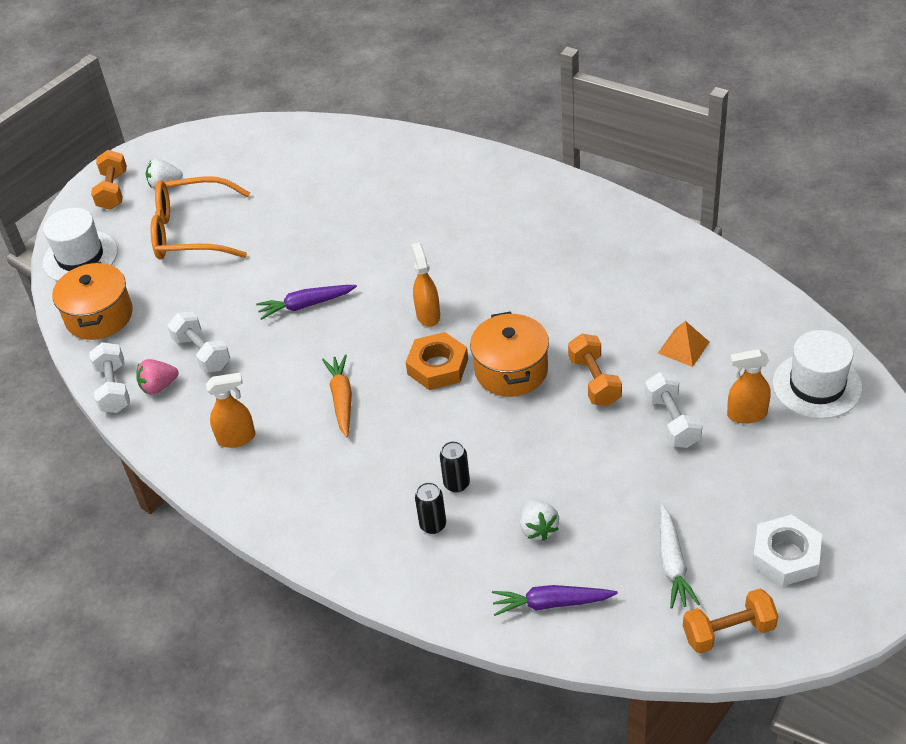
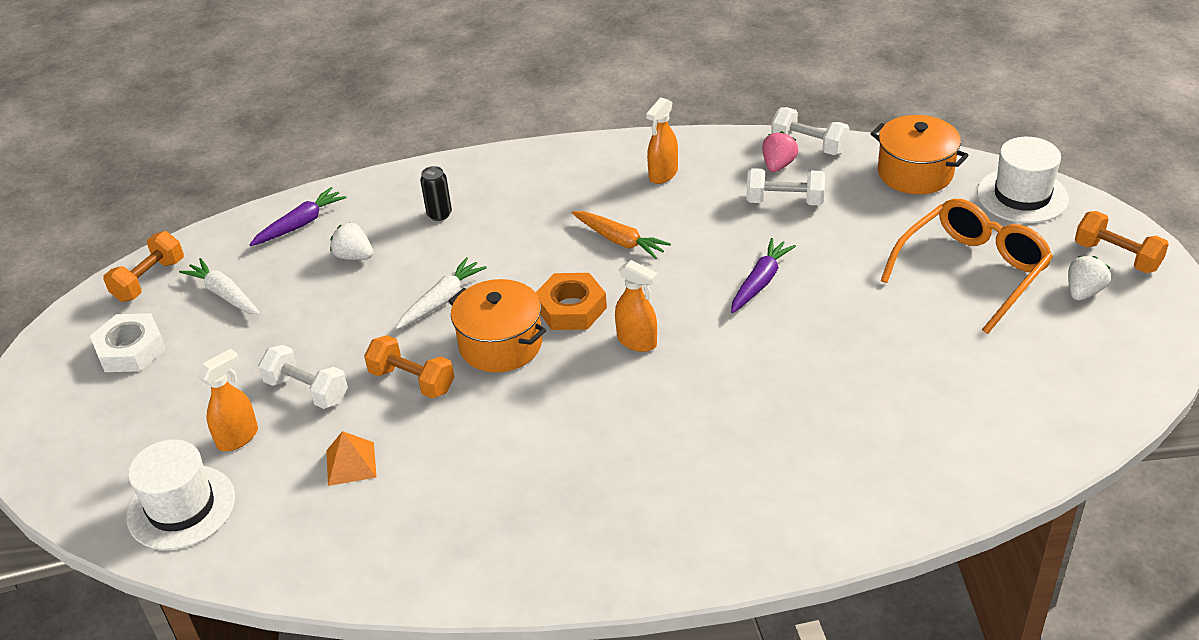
camera: 135 degrees right, 5 degrees down
(456, 484) = (451, 245): black can -> none
(514, 435) = (442, 300): none -> white carrot

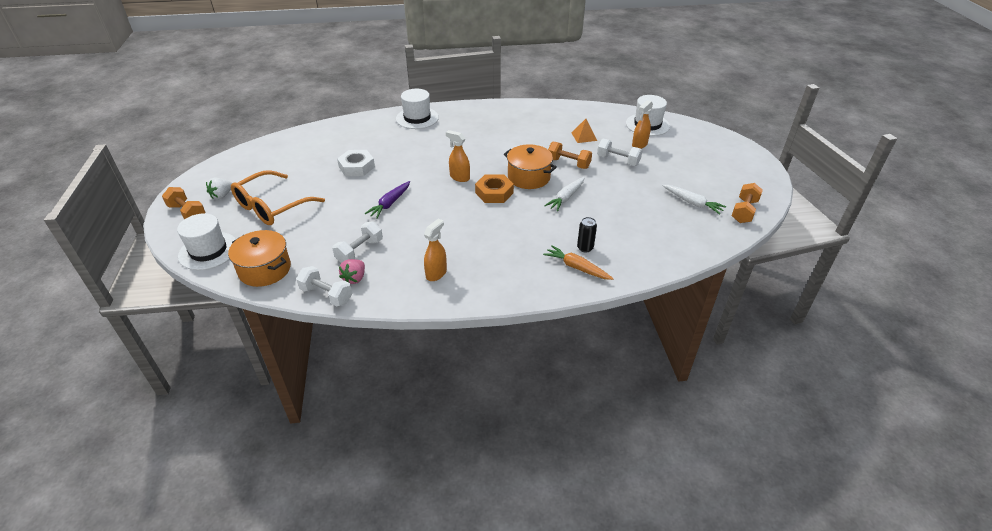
camera: 175 degrees right, 0 degrees up
(131, 350) = (721, 178): white nut -> white nut (356, 167)
(300, 224) = (674, 243): purple carrot -> none
(354, 256) = (628, 222): white strawberry -> none
(619, 240) = (467, 228): orange carrot -> orange carrot (577, 267)
(756, 528) = (417, 118): none -> white hat
(785, 201) = (359, 251): white dumbbell -> white dumbbell turned 60 degrees counterclockwise

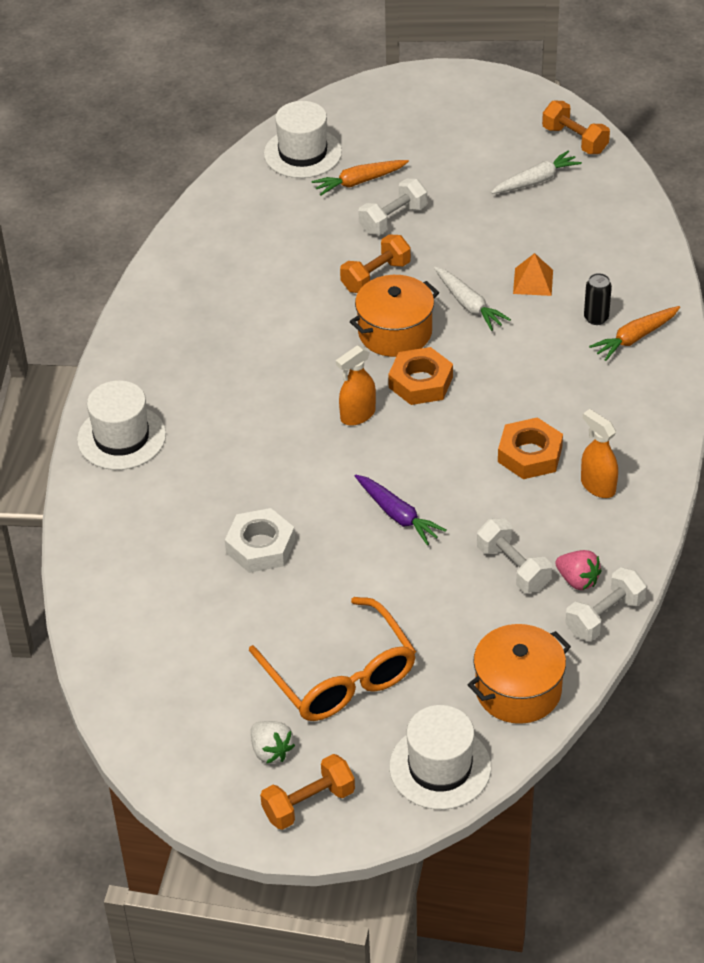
camera: 70 degrees left, 5 degrees up
(453, 241) = (529, 454): none -> orange nut
(584, 136) = (302, 236): orange pyramid -> orange pyramid (533, 281)
(639, 145) = (359, 182): orange spray bottle -> orange carrot

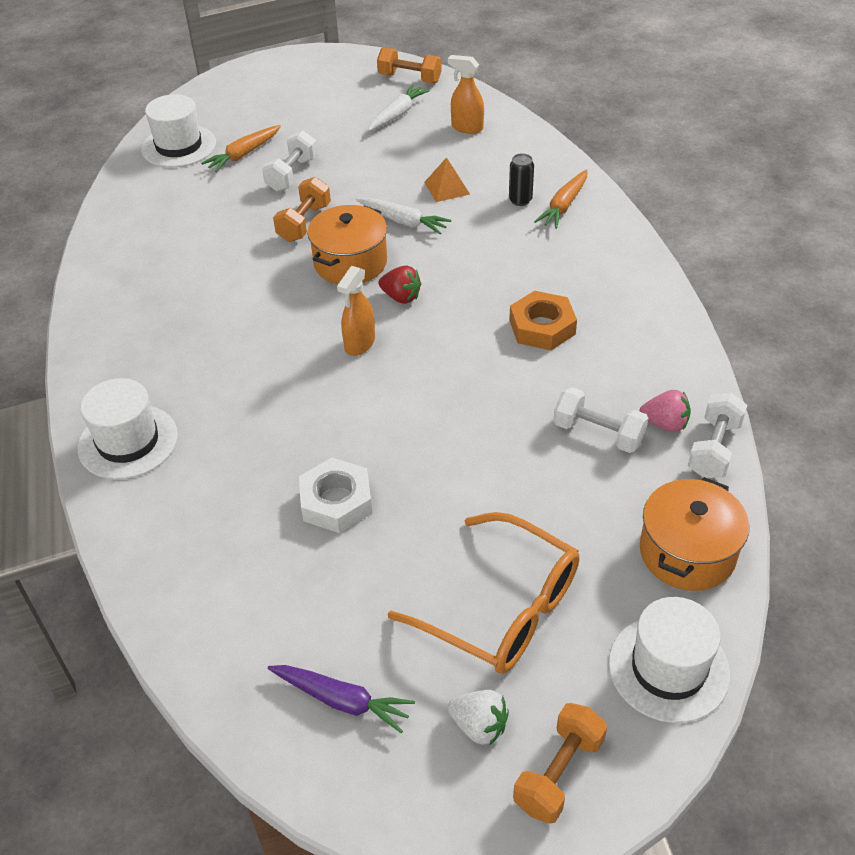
camera: 25 degrees left, 0 degrees up
(397, 515) = (456, 422): purple carrot -> purple carrot (342, 700)
(420, 382) = (401, 297): orange nut -> red strawberry
(597, 486) = (621, 334): orange spray bottle -> orange spray bottle (467, 128)

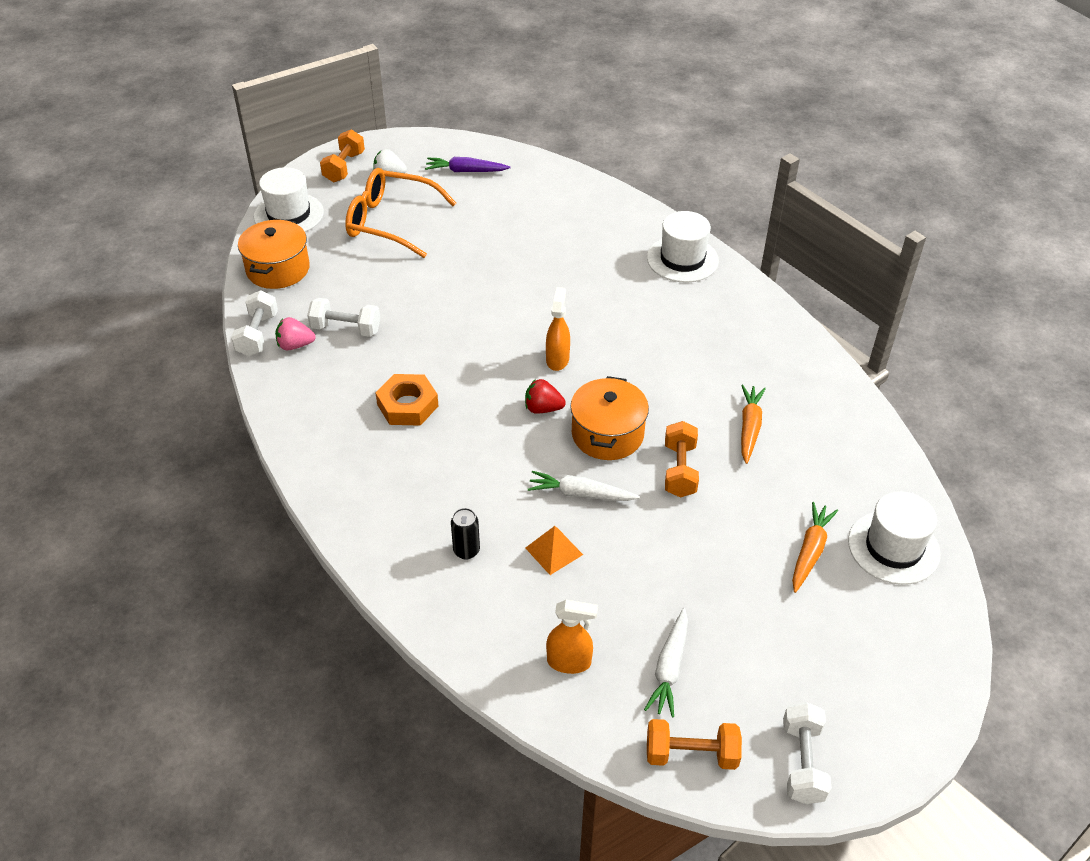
camera: 160 degrees right, 0 degrees up
(292, 174) = (734, 533): white dumbbell -> white dumbbell (802, 762)
(336, 501) = (517, 253): white nut -> none
(564, 206) = (416, 553): orange carrot -> orange carrot (749, 427)

